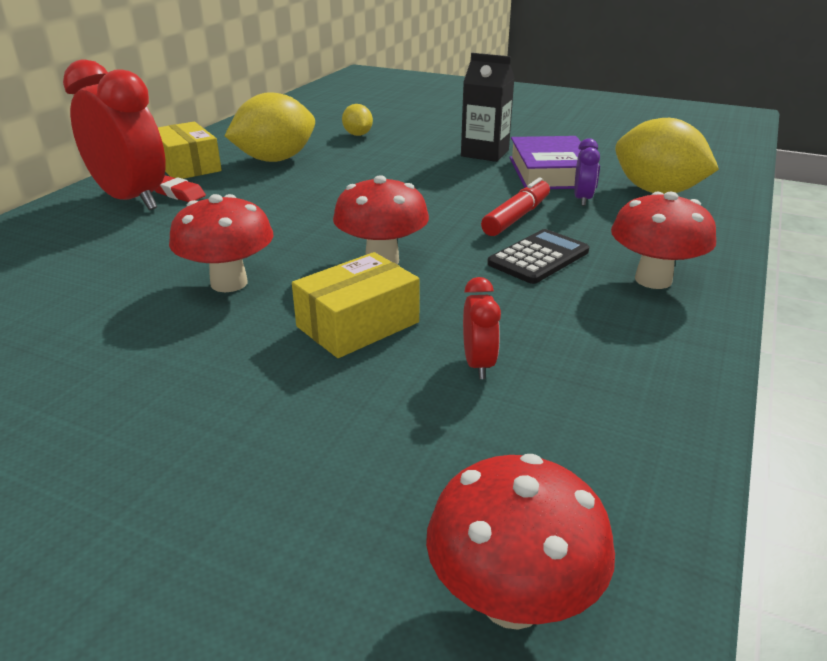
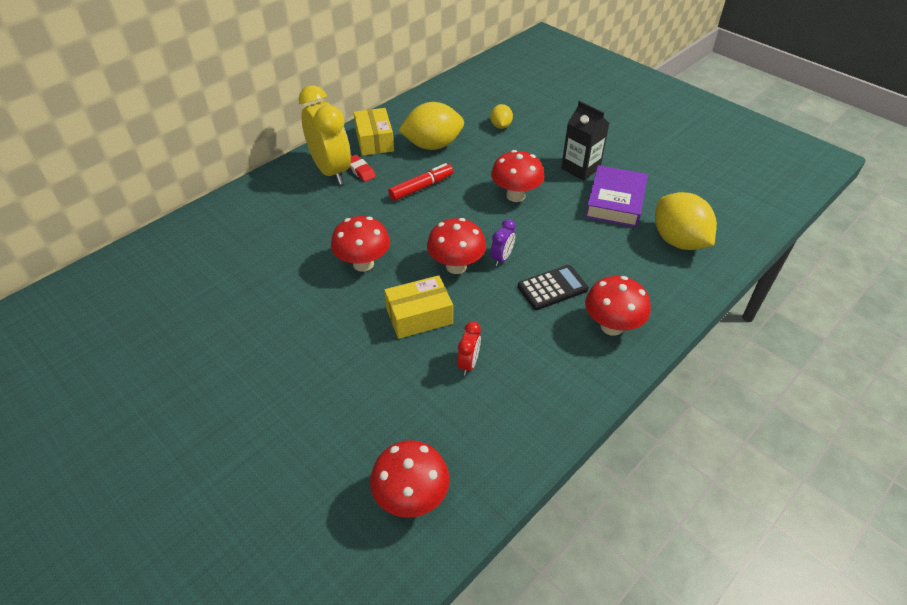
camera: 20 degrees right, 15 degrees up
(131, 200) = (331, 171): red clock -> yellow clock
(419, 185) = (515, 195): none -> red mushroom
(516, 217) = (561, 245): red marker -> red marker (421, 187)
(582, 199) = (618, 237): purple clock -> purple clock (502, 258)

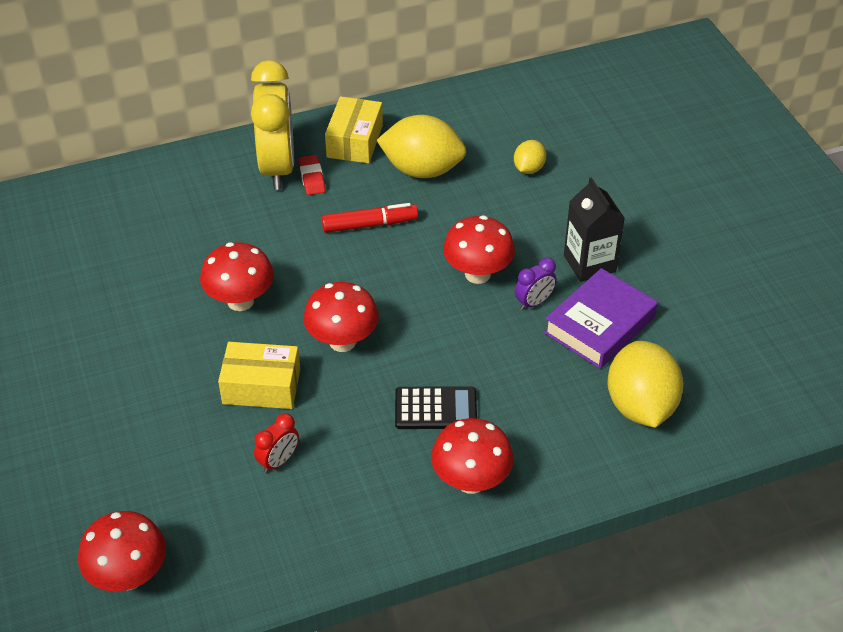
camera: 25 degrees right, 0 degrees up
(502, 258) = (403, 350): purple clock -> purple clock (534, 302)

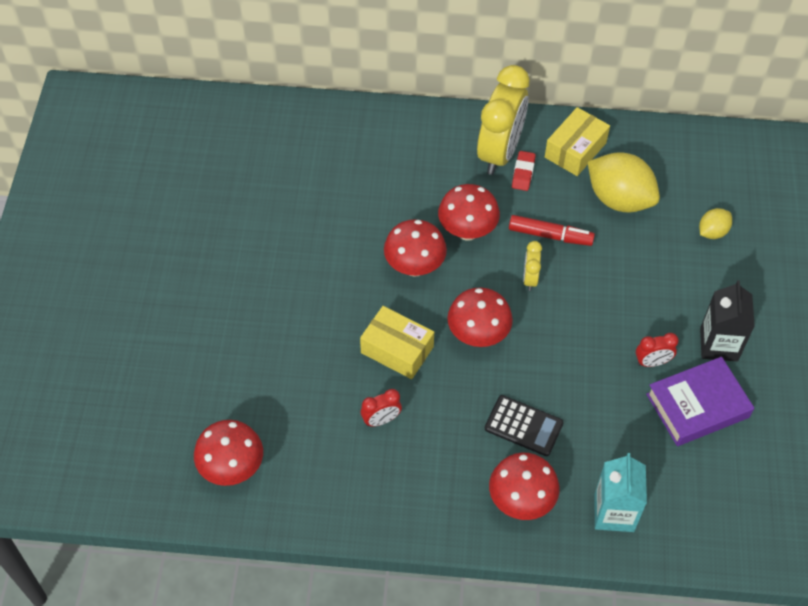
camera: 25 degrees right, 10 degrees up
(369, 270) = (530, 279): none -> yellow clock
(477, 274) = (617, 317): red mushroom -> red mushroom (467, 231)
(534, 302) = (652, 362): purple clock -> red clock
(572, 454) = (614, 512): none -> turquoise carton
(640, 406) = (693, 494): yellow lemon -> none

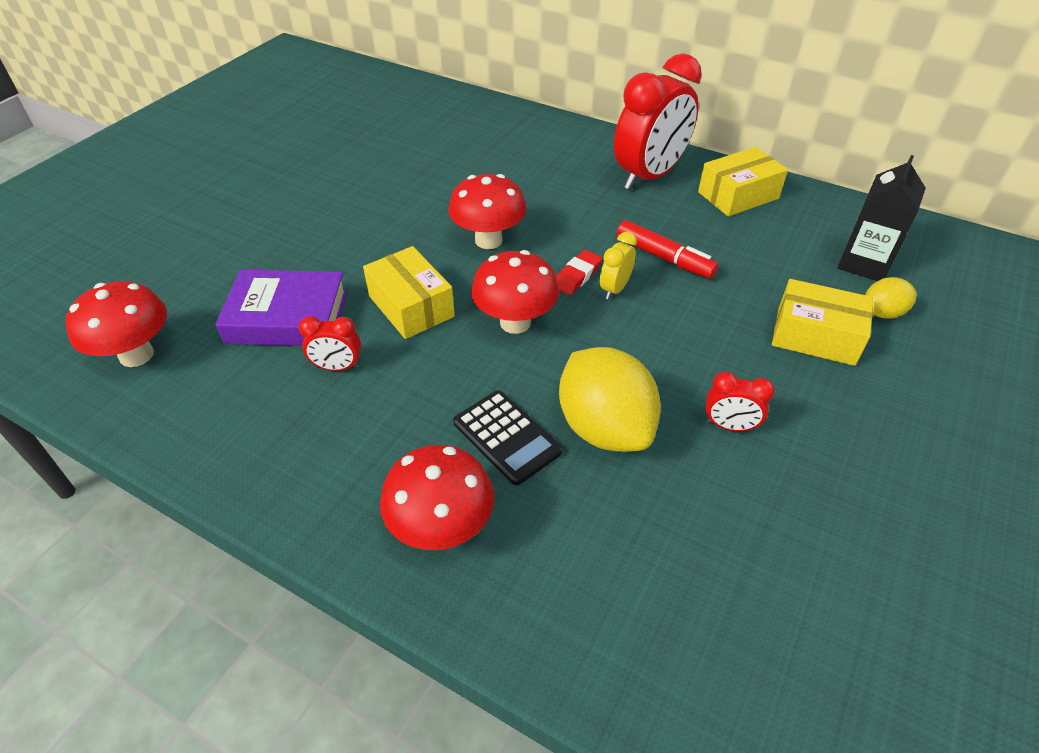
camera: 25 degrees right, 10 degrees down
(467, 231) = (569, 227): red mushroom -> none
(499, 152) = (649, 176): yellow clock -> red clock
(523, 173) = (665, 198): red eraser -> red eraser (577, 276)
(614, 512) = (567, 601): turquoise carton -> none
(619, 199) = (769, 249): yellow lemon -> yellow lemon (604, 427)
(677, 269) = (815, 336): none -> yellow box
(697, 406) = (774, 503): purple book -> purple book (287, 317)
(718, 344) = (840, 438): black carton -> black carton (864, 263)

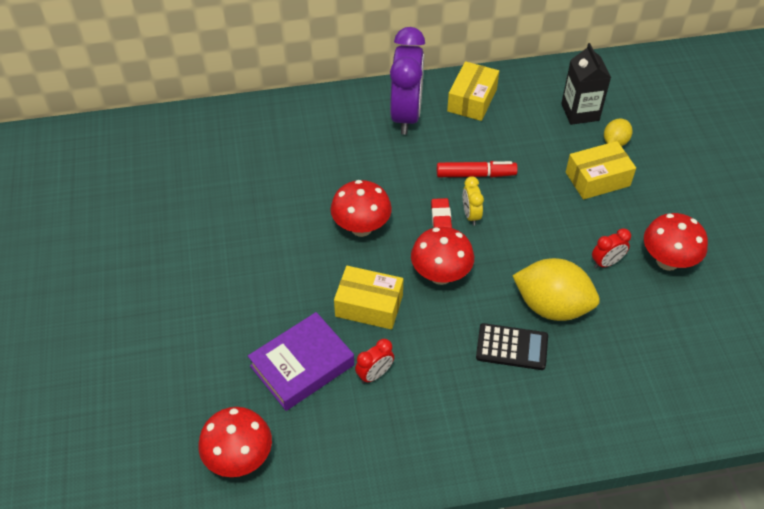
camera: 40 degrees left, 5 degrees up
(441, 528) = (534, 418): red mushroom -> red mushroom (667, 261)
(649, 176) = (406, 115): red clock -> purple clock

